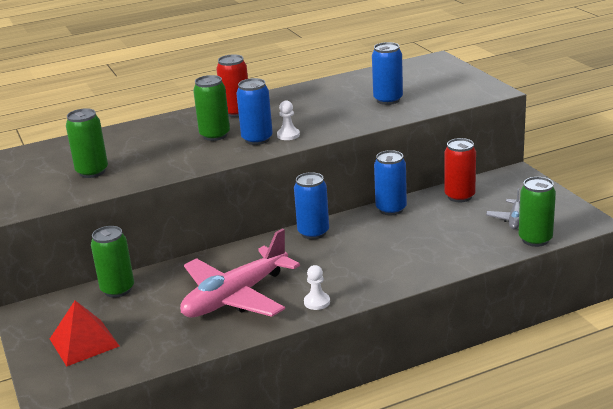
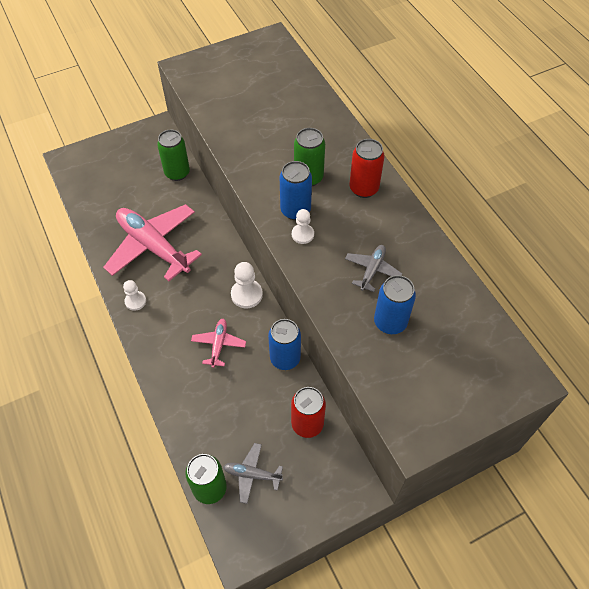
camera: 85 degrees right, 30 degrees up
(84, 342) = (114, 166): red pyramid -> none
(92, 172) = (244, 106): green can -> none
(313, 233) = (246, 294): blue can -> white pawn
(333, 107) = (372, 270): none -> grey plane
(376, 245) = (218, 344): none -> pink plane

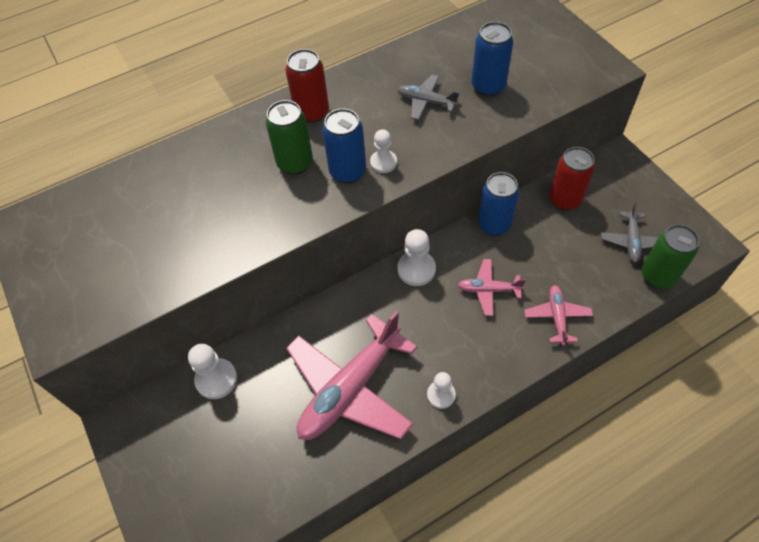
camera: 90 degrees left, 0 degrees up
(177, 173) = (216, 379): green can -> white pawn
(184, 392) = (557, 317): none -> pink plane

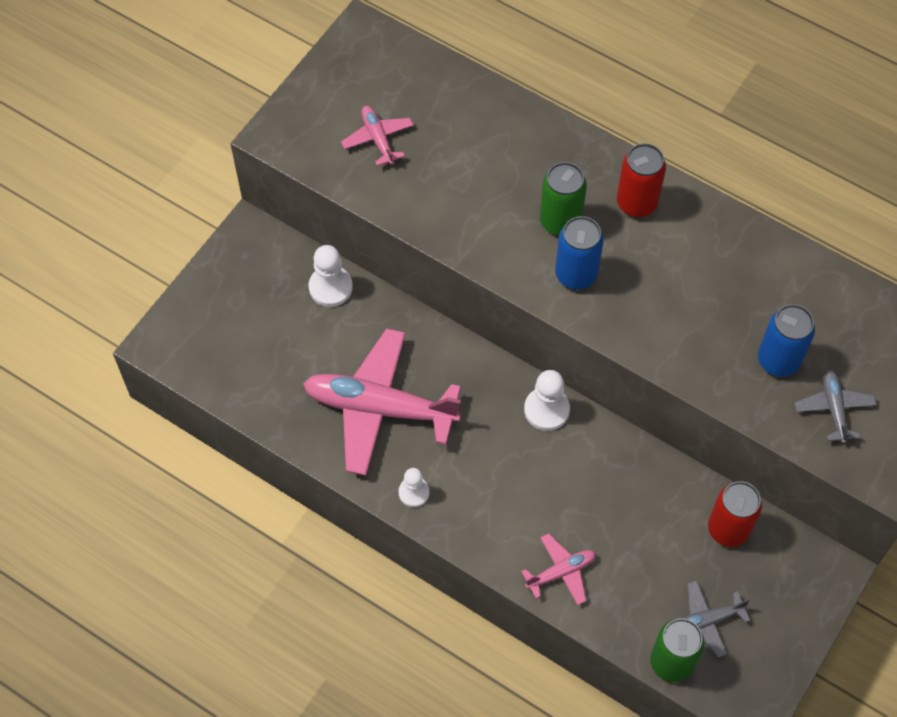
camera: 60 degrees right, 5 degrees up
(383, 162) = (606, 302): white pawn -> none
(426, 102) = (717, 306): grey plane -> grey plane (833, 408)
(488, 290) = (559, 491): pink plane -> pink plane (378, 139)
(494, 224) = (649, 465): blue can -> none

